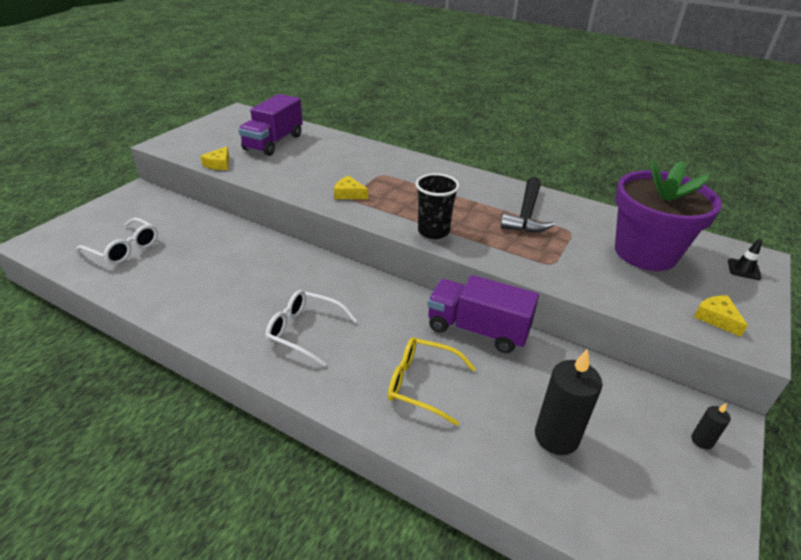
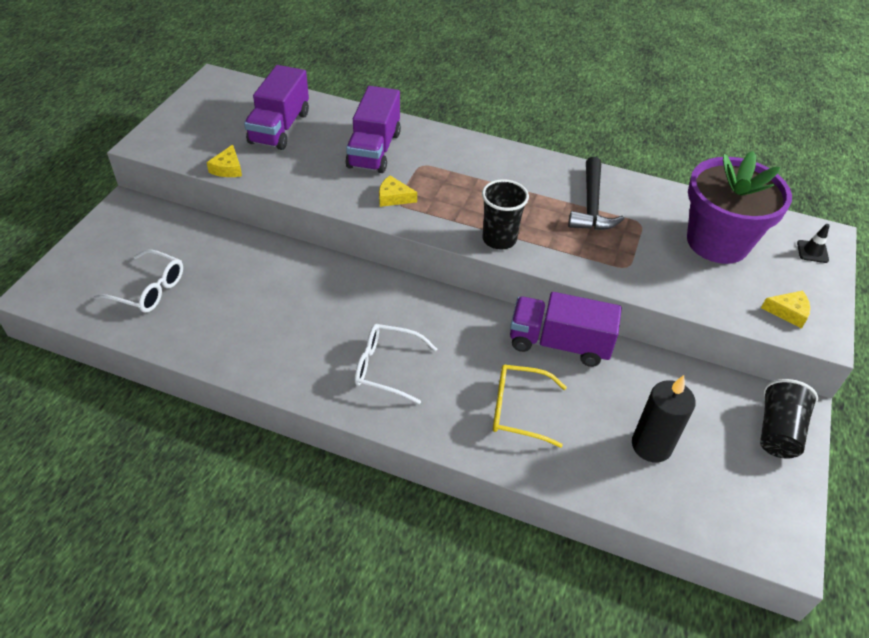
camera: 10 degrees left, 10 degrees up
(345, 162) = (374, 150): none -> purple truck
(702, 440) = (778, 431): black candle -> black cup
(716, 318) = (788, 312): yellow cheese -> yellow cheese turned 135 degrees clockwise

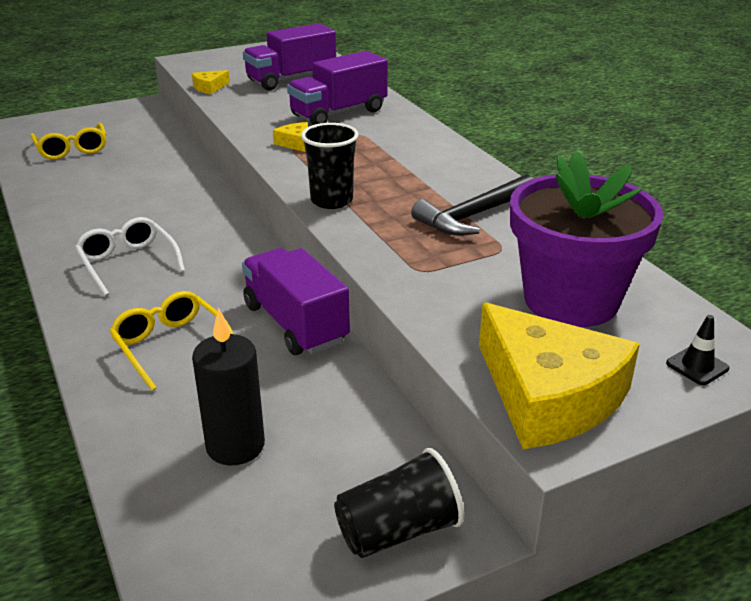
camera: 45 degrees right, 15 degrees down
(149, 289) = (72, 149): white glasses -> yellow glasses
(788, 312) = (548, 396): yellow cheese -> yellow cheese, size x2.36

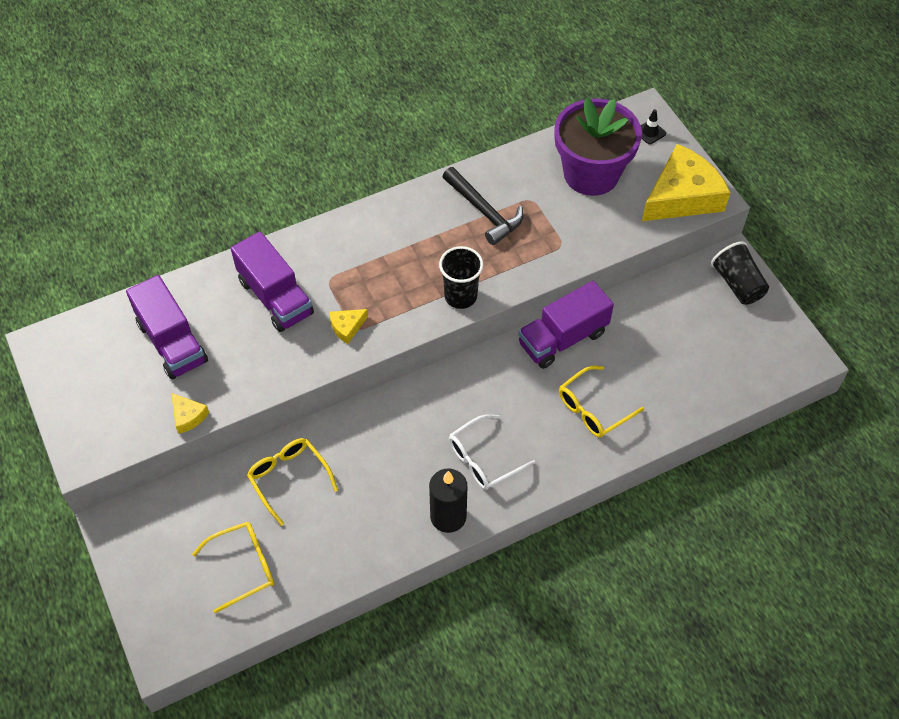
camera: 90 degrees left, 25 degrees up
(153, 164) = (289, 478): none -> yellow glasses
(235, 446) = (686, 359): black candle -> black candle (448, 516)

